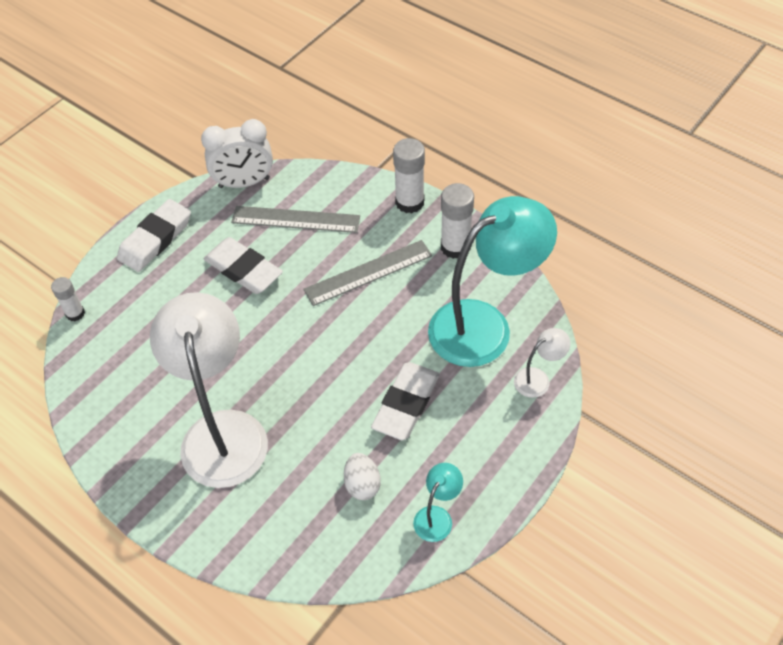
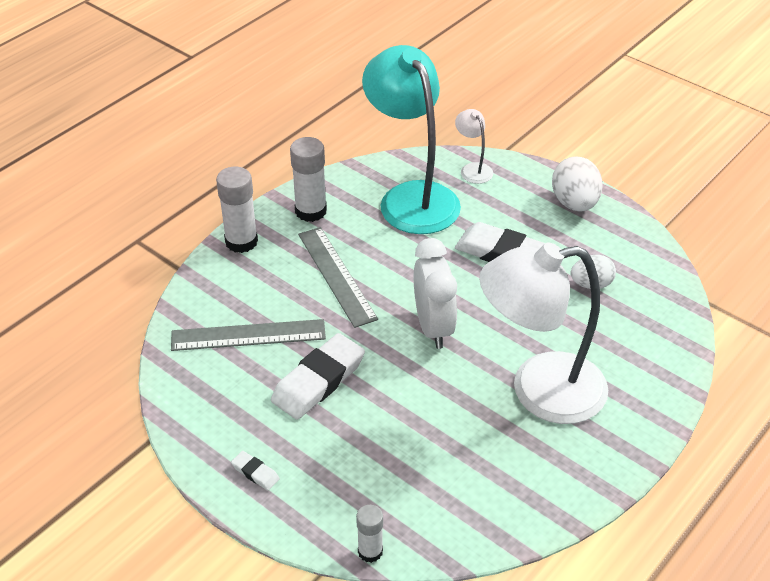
camera: 90 degrees left, 10 degrees down
(155, 239) = (255, 472): white eraser -> white eraser, size x0.45
(244, 183) = (176, 385): white clock -> white clock (433, 327)
(295, 219) = (248, 335): grey ruler -> grey ruler turned 75 degrees clockwise
(437, 516) = (617, 237): turquoise lamp -> none
(491, 476) = (574, 203): none -> white egg

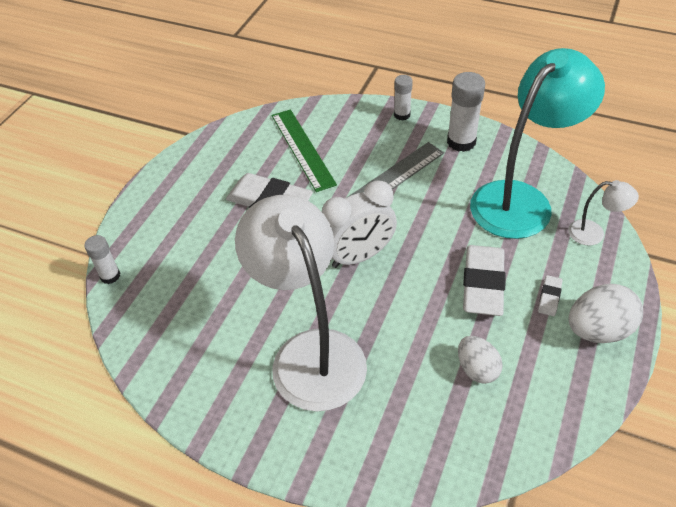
camera: 75 degrees right, 5 degrees up
(241, 241) = (402, 115): white glue stick -> white glue stick, size x0.60
(248, 335) = (302, 149): grey ruler -> green ruler
(255, 472) = (170, 192): white eraser -> white eraser (549, 297)
(473, 169) = (594, 234): white lamp -> white lamp turned 60 degrees clockwise

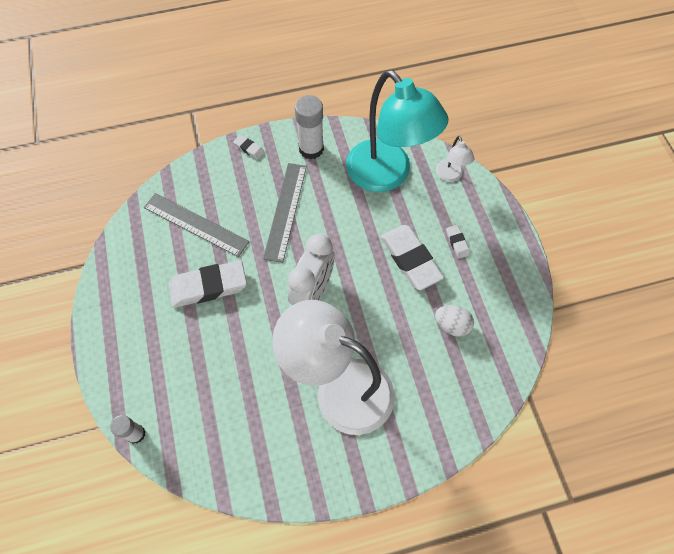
camera: 40 degrees left, 15 degrees up
(302, 149) = (195, 224): green ruler -> grey ruler
(402, 115) = (249, 148): white glue stick -> white eraser
(521, 200) = (387, 175): turquoise lamp -> turquoise lamp turned 135 degrees clockwise
(594, 234) = (450, 176): white lamp -> white lamp turned 105 degrees clockwise
(598, 330) = (500, 248): white egg -> none

